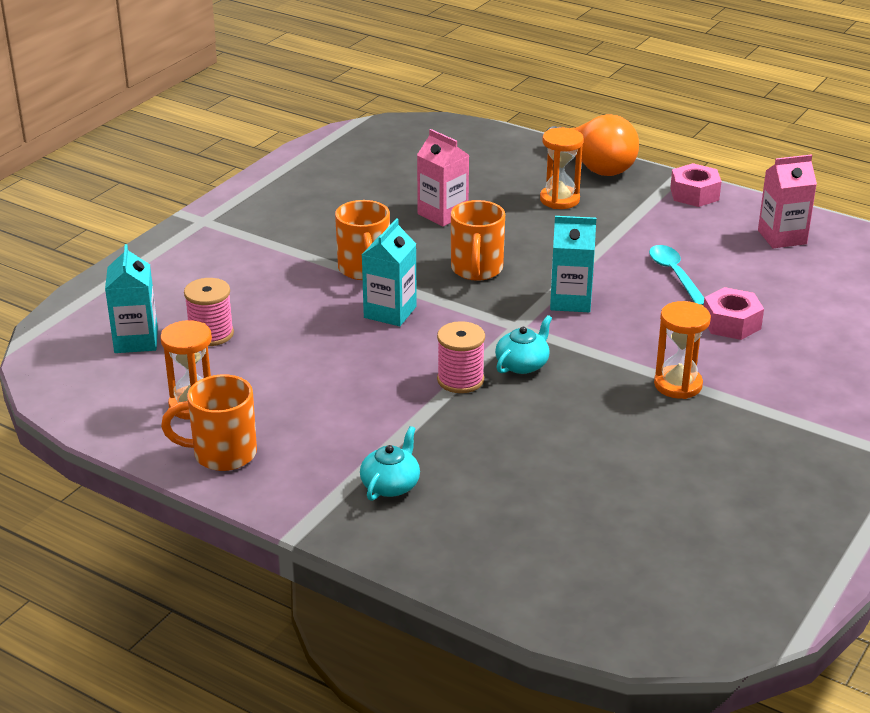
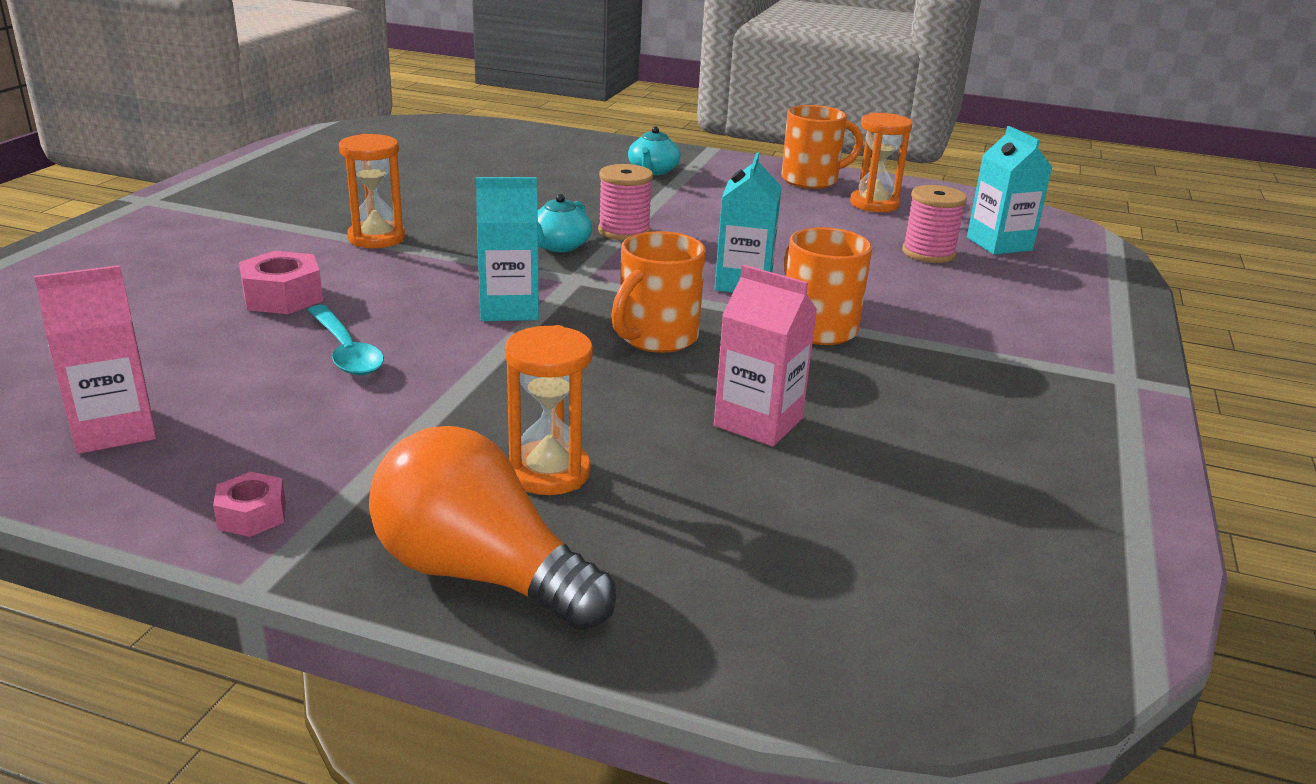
camera: 165 degrees right, 5 degrees down
(476, 270) = (656, 338): orange mug -> orange mug turned 135 degrees counterclockwise
(694, 194) = (252, 515): pink nut -> pink nut, size x0.62

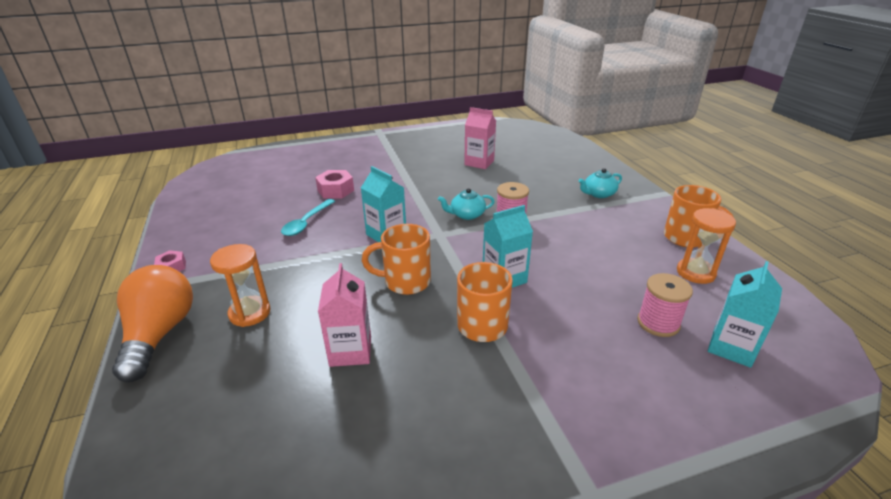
camera: 55 degrees right, 5 degrees up
(114, 429) = (210, 216): pink carton -> pink carton (479, 163)
(376, 238) = (411, 179): orange hourglass -> none

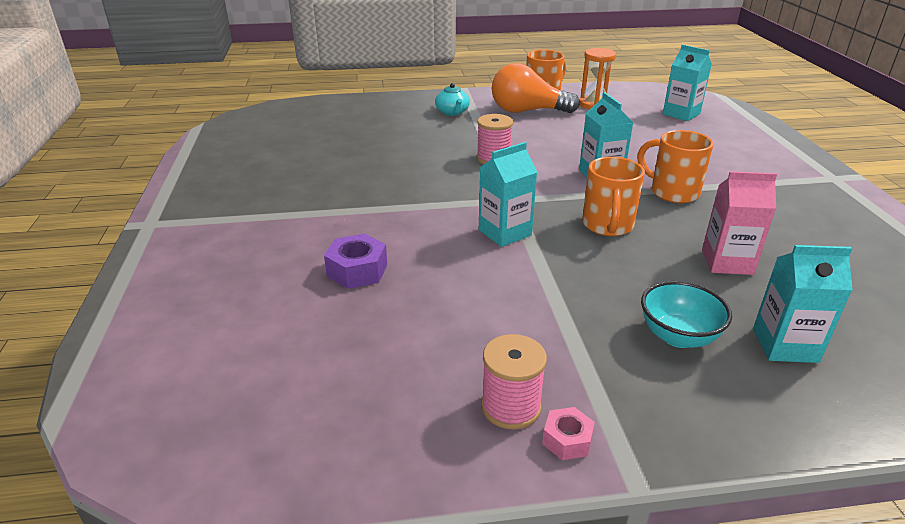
camera: 80 degrees left, 0 degrees up
(160, 334) = (738, 419): orange light bulb -> orange light bulb (527, 111)
(226, 371) = (785, 345): none -> turquoise carton
(250, 313) = (678, 336): orange hourglass -> turquoise bowl
(306, 222) = (453, 297): turquoise spoon -> none
(335, 190) = (357, 270): pink nut -> purple nut
(467, 215) = (472, 179): turquoise teapot -> none
(479, 163) = (336, 158): pink carton -> none
(658, 323) = (658, 128): pink spool -> pink spool (511, 407)

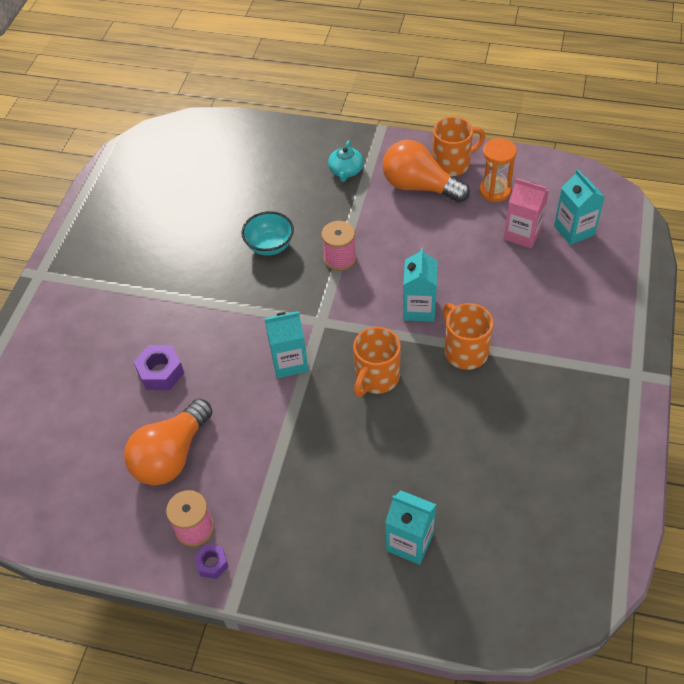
camera: 25 degrees right, 20 degrees up
(423, 340) = (171, 455): none -> orange light bulb
(567, 440) = (212, 564): pink nut -> purple nut
(678, 336) = (341, 509): turquoise bowl -> turquoise bowl (270, 246)
(727, 262) = (439, 449): pink carton -> pink carton (522, 234)

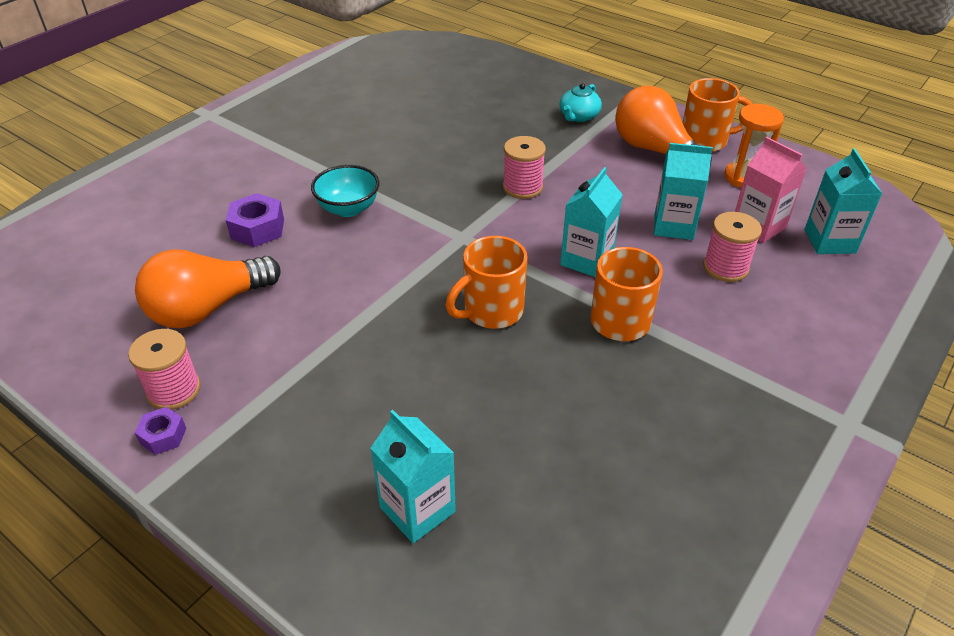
camera: 20 degrees right, 10 degrees down
(270, 246) = (453, 155): turquoise bowl -> turquoise bowl (348, 209)
(289, 362) = (401, 263): turquoise carton -> turquoise carton (673, 226)
(515, 279) = (725, 267): none -> pink spool

